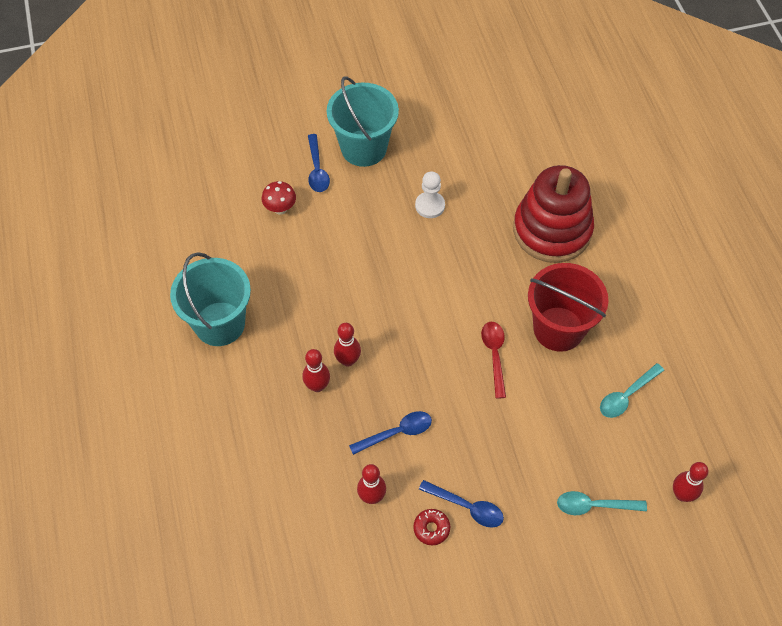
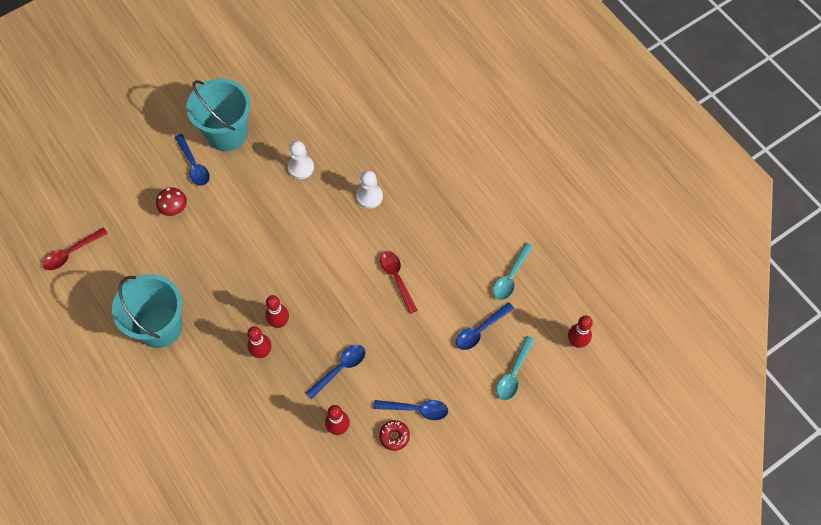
camera: 20 degrees left, 5 degrees up
(158, 219) = (71, 253): none -> red spoon
(494, 258) = (369, 196): none -> white pawn
(552, 230) = (408, 157): red stacking toy -> none
(558, 329) = (440, 239): red bucket -> none
(571, 443) = (480, 330): none -> blue spoon
(594, 506) = (513, 374): turquoise spoon -> turquoise spoon turned 45 degrees counterclockwise

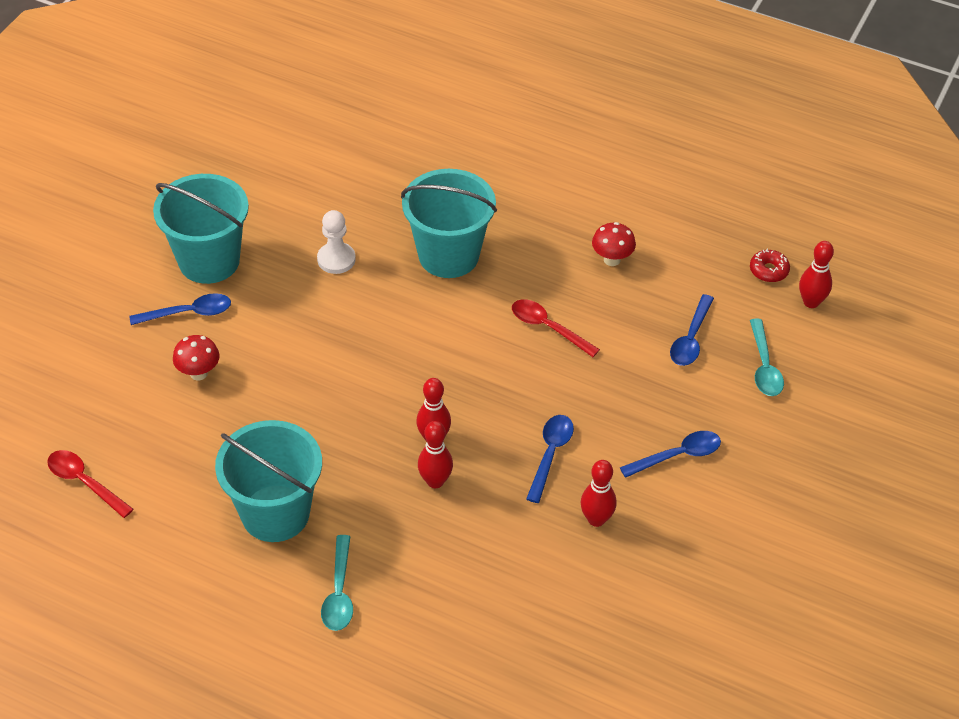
camera: 30 degrees left, 15 degrees down
(71, 253) = (84, 482): red spoon -> red spoon turned 105 degrees clockwise
(194, 165) = (188, 313): blue spoon -> blue spoon turned 45 degrees counterclockwise
(369, 196) = (448, 255): white pawn -> turquoise bucket
(394, 436) = (673, 496): red donut -> red donut (768, 270)
(468, 248) = (612, 260): none -> red mushroom
(510, 277) = (684, 269): turquoise spoon -> turquoise spoon (339, 592)

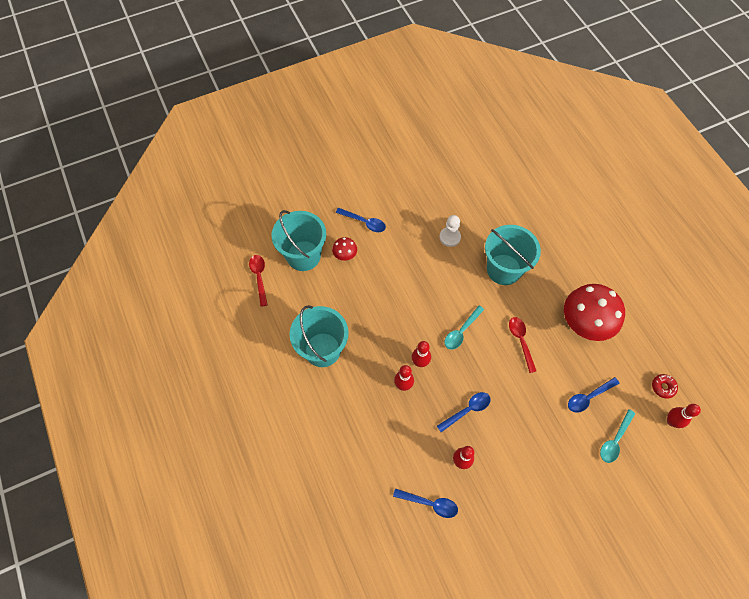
camera: 40 degrees right, 15 degrees up
(209, 261) = (393, 201): turquoise bucket -> turquoise bucket (303, 256)
(339, 592) = (318, 410): turquoise spoon -> turquoise spoon (461, 331)
(612, 260) = (583, 325): red mushroom -> red mushroom, size x2.21
(677, 455) = (529, 457): blue spoon -> blue spoon (430, 503)

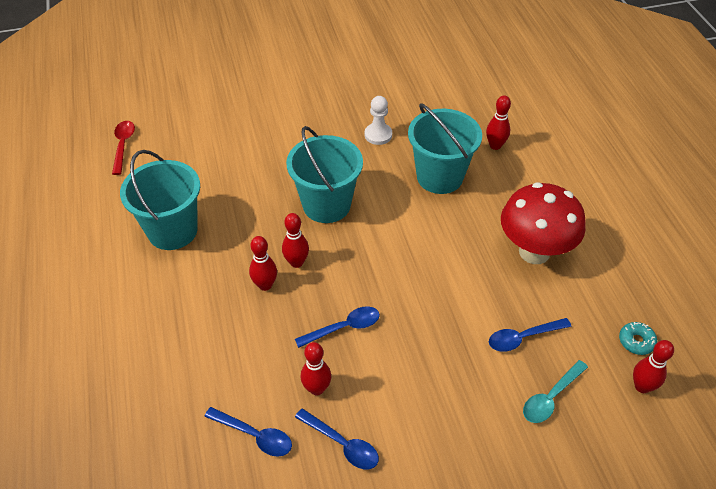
camera: 10 degrees right, 15 degrees down
(303, 256) = (186, 131): turquoise bucket -> turquoise bucket (326, 205)
(345, 256) = (238, 137): red mushroom -> none
(364, 222) = (274, 107): blue spoon -> blue spoon (342, 444)
(461, 331) = (363, 236): turquoise spoon -> none
(521, 341) = (442, 258): red spoon -> none
(538, 234) = (495, 145): none -> red bowling pin
(663, 387) = (636, 341): red donut -> turquoise donut

